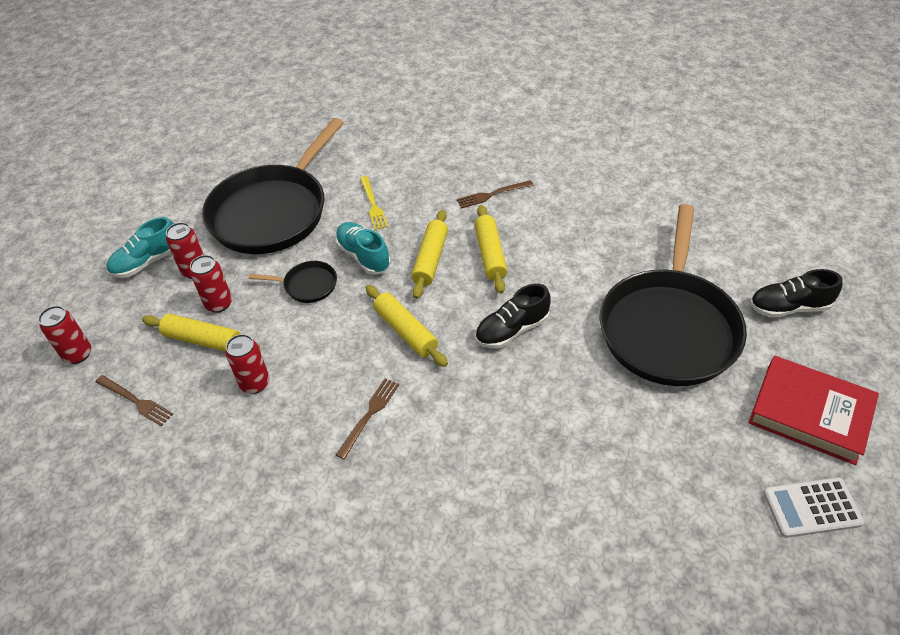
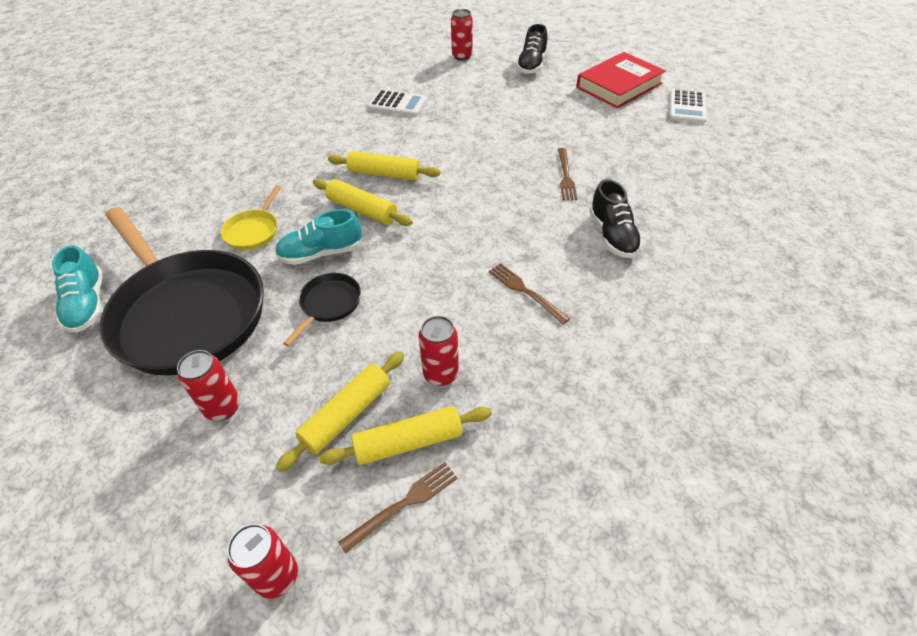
camera: 70 degrees left, 0 degrees up
(148, 262) = (160, 462): turquoise shoe -> turquoise shoe (88, 304)
(219, 304) = (299, 390): red can -> red can (462, 56)
(373, 205) = (253, 231): yellow fork -> yellow pan
(405, 331) = (439, 246): yellow rolling pin -> yellow rolling pin (408, 442)
(492, 194) = (312, 155): brown fork -> brown fork (565, 176)
(512, 330) = (477, 184): black shoe -> black shoe (612, 235)
(615, 219) = (397, 104): none -> white calculator
(669, 327) = (520, 113): black pan -> none

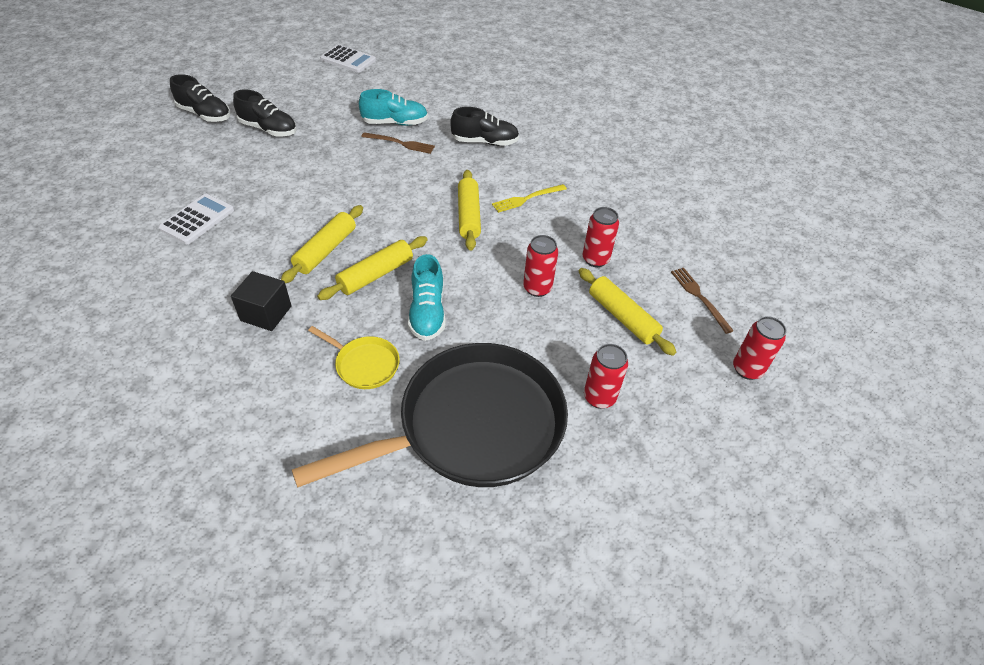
camera: 80 degrees left, 0 degrees up
(88, 304) = (422, 528): turquoise shoe -> turquoise shoe (395, 123)
(302, 166) = (266, 313): none -> black cube
(329, 304) = (499, 314): black pan -> none
(408, 442) = (652, 287): yellow rolling pin -> yellow rolling pin (468, 216)
(462, 56) = (138, 154): red can -> red can (537, 288)
(525, 291) = (527, 199): brown fork -> yellow fork
(533, 99) = (268, 129): none -> black shoe
(619, 85) = (287, 79): red book -> none

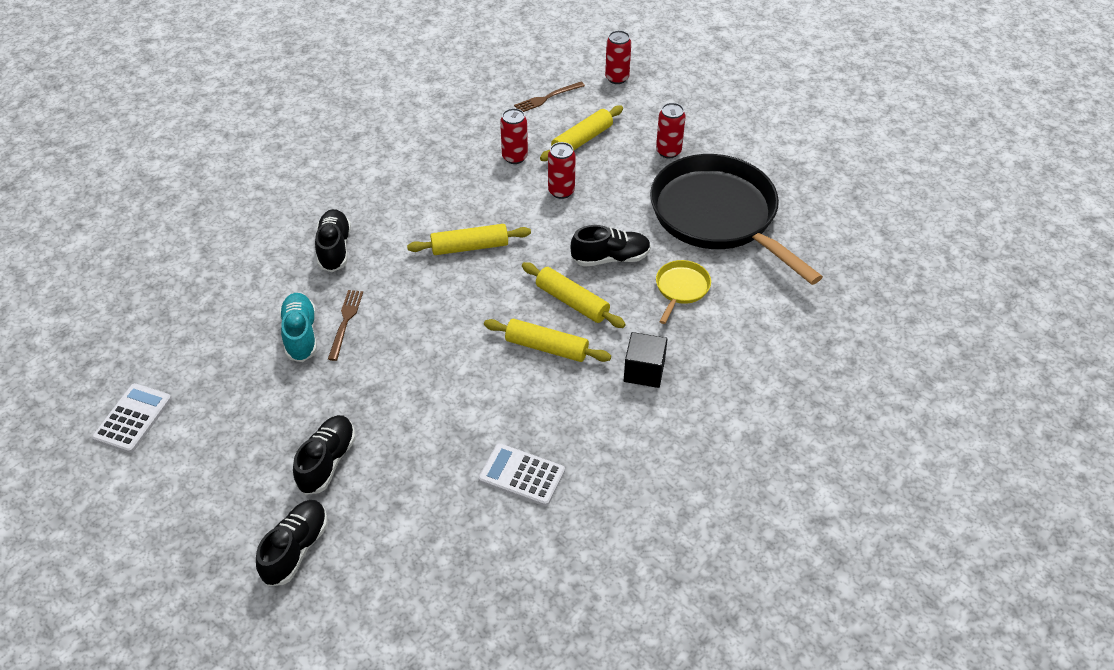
camera: 95 degrees left, 0 degrees up
(427, 312) = (610, 258): turquoise shoe -> black shoe
(527, 199) = (434, 207): yellow fork -> none

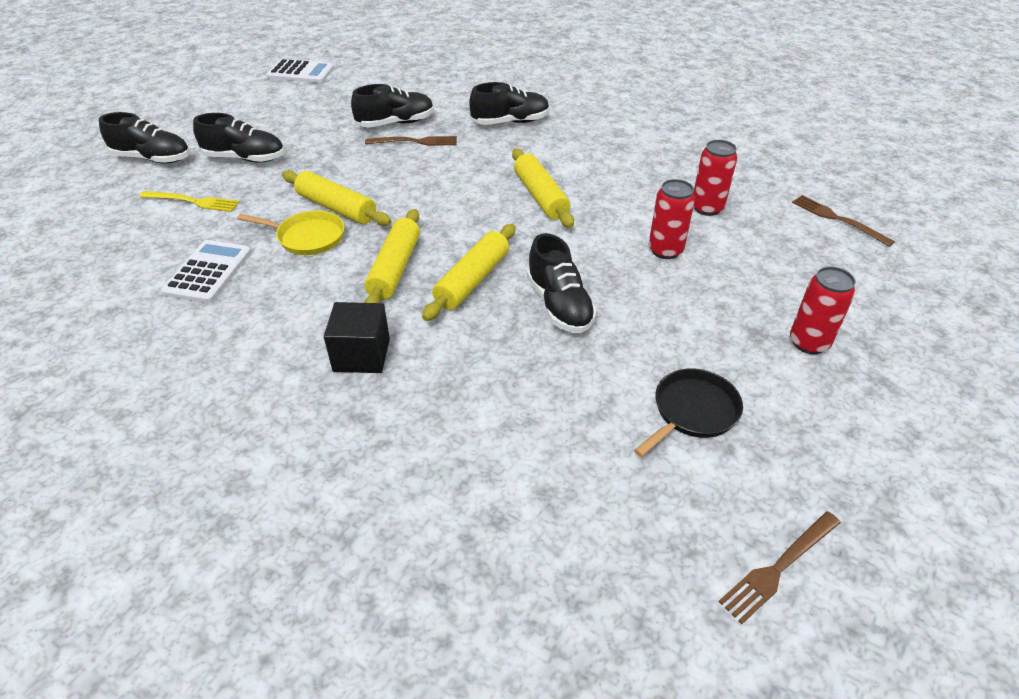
camera: 80 degrees right, 5 degrees down
(301, 335) = (395, 123): turquoise shoe -> black shoe
(400, 500) = (193, 201): none -> yellow fork
(582, 140) = (775, 257): yellow rolling pin -> yellow rolling pin (336, 208)
(617, 78) = (934, 275): red can -> none
(681, 288) = (521, 380): yellow pan -> yellow pan (307, 237)
(718, 216) = (692, 412): black pan -> black pan, size x0.41
(822, 211) = (778, 567): none -> brown fork

